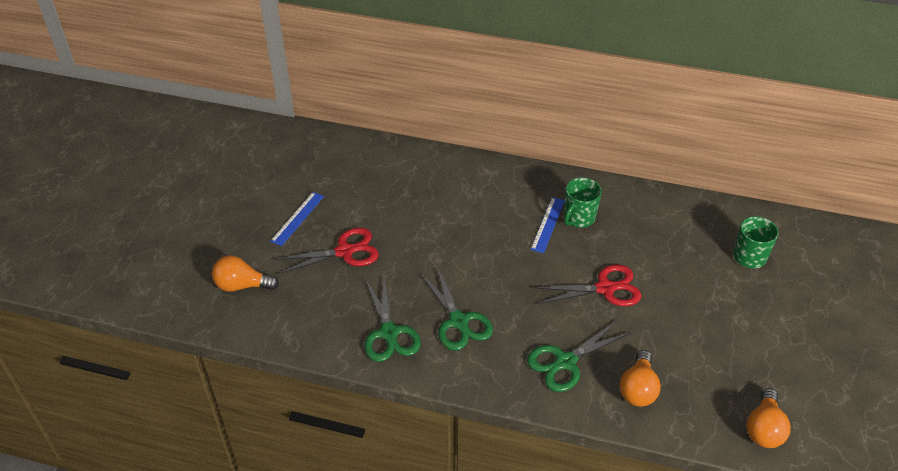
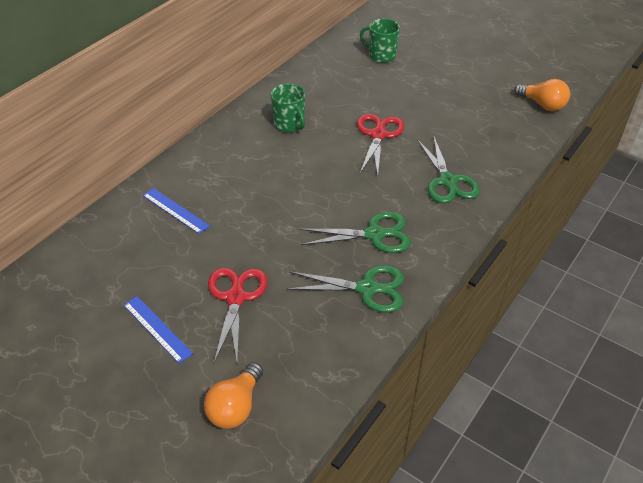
camera: 70 degrees left, 0 degrees up
(547, 224) = (286, 144): blue ruler -> blue ruler (175, 210)
(638, 389) = (488, 151): orange light bulb -> none

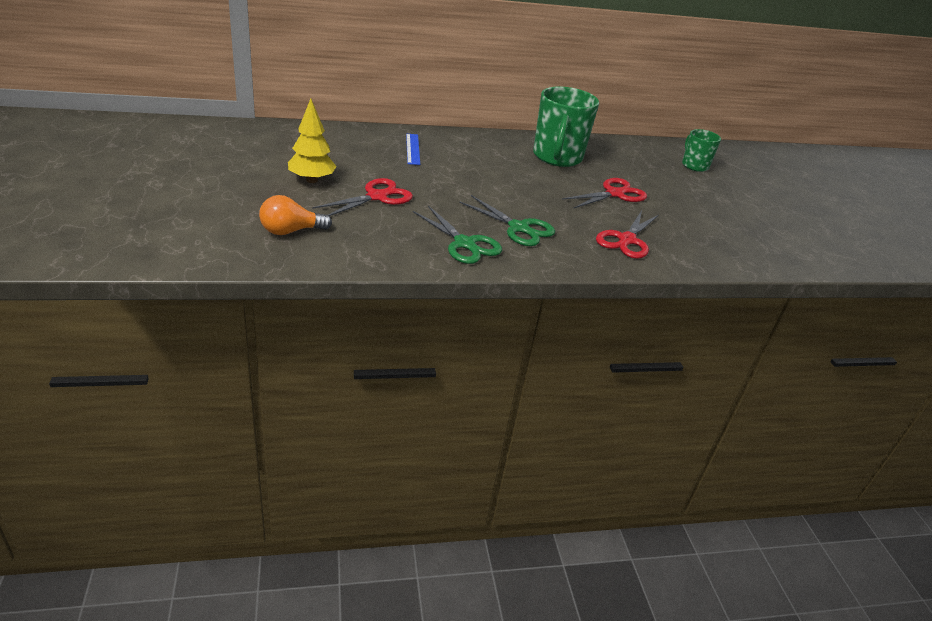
camera: 40 degrees right, 10 degrees down
(157, 329) = (312, 180): blue ruler -> yellow tree
(289, 124) = (557, 157): green mug -> green mug, size x1.81
(447, 181) = (627, 240): green scissors -> red scissors
(542, 105) = (798, 255): orange light bulb -> none

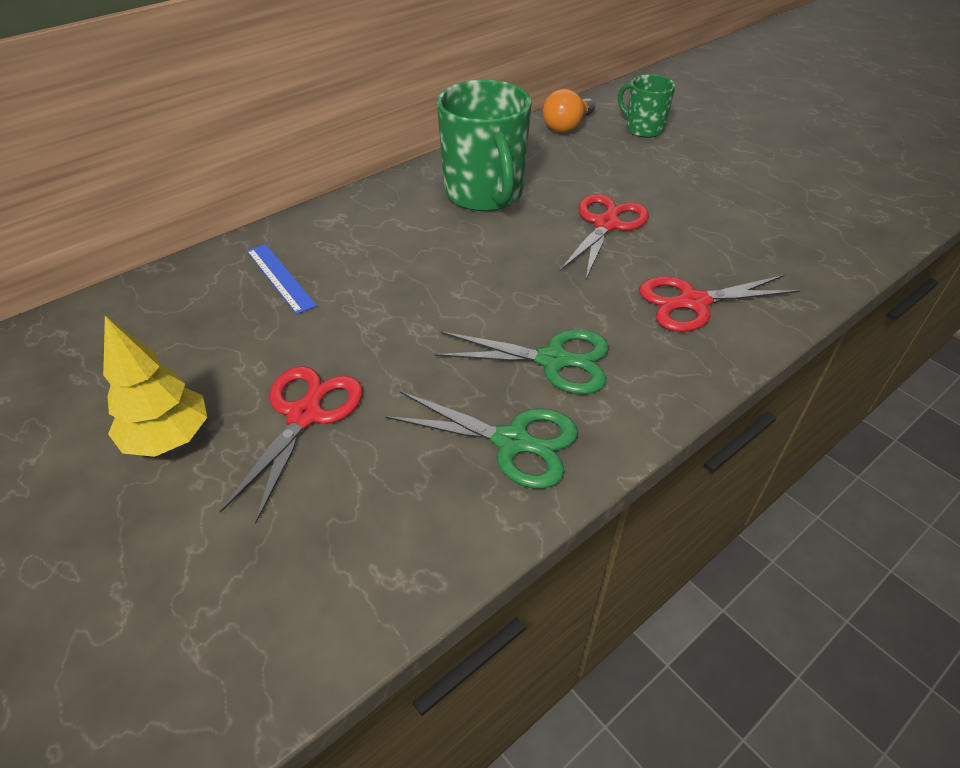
camera: 25 degrees left, 10 degrees up
(290, 231) = (220, 595): orange light bulb -> orange light bulb (567, 126)
(627, 240) = (693, 302): red scissors -> red scissors turned 75 degrees clockwise

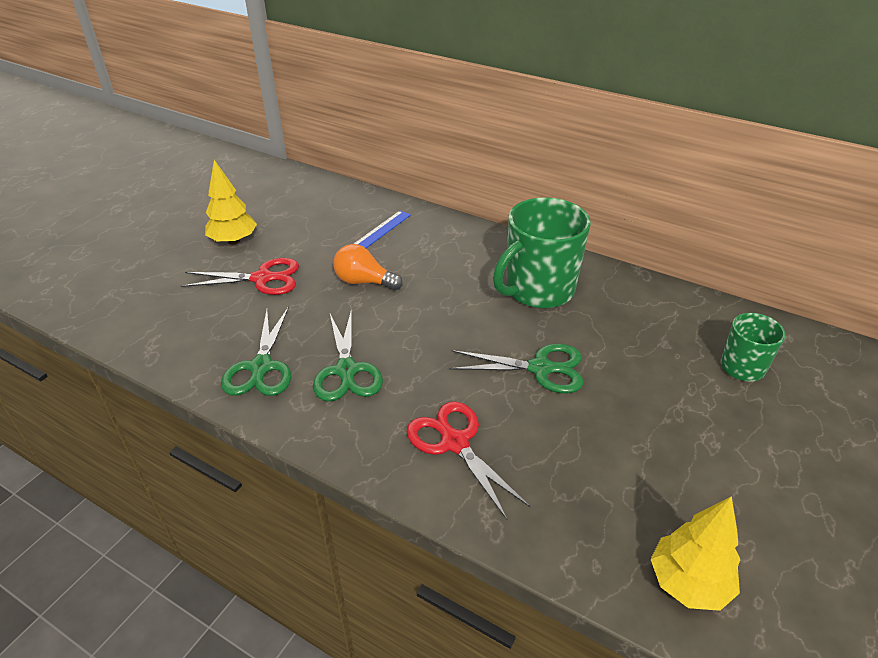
camera: 70 degrees right, 5 degrees down
(567, 126) = (694, 313): orange light bulb -> orange light bulb (364, 282)
(606, 224) = (540, 368): red scissors -> green scissors
(861, 223) = (688, 583): none -> yellow tree

